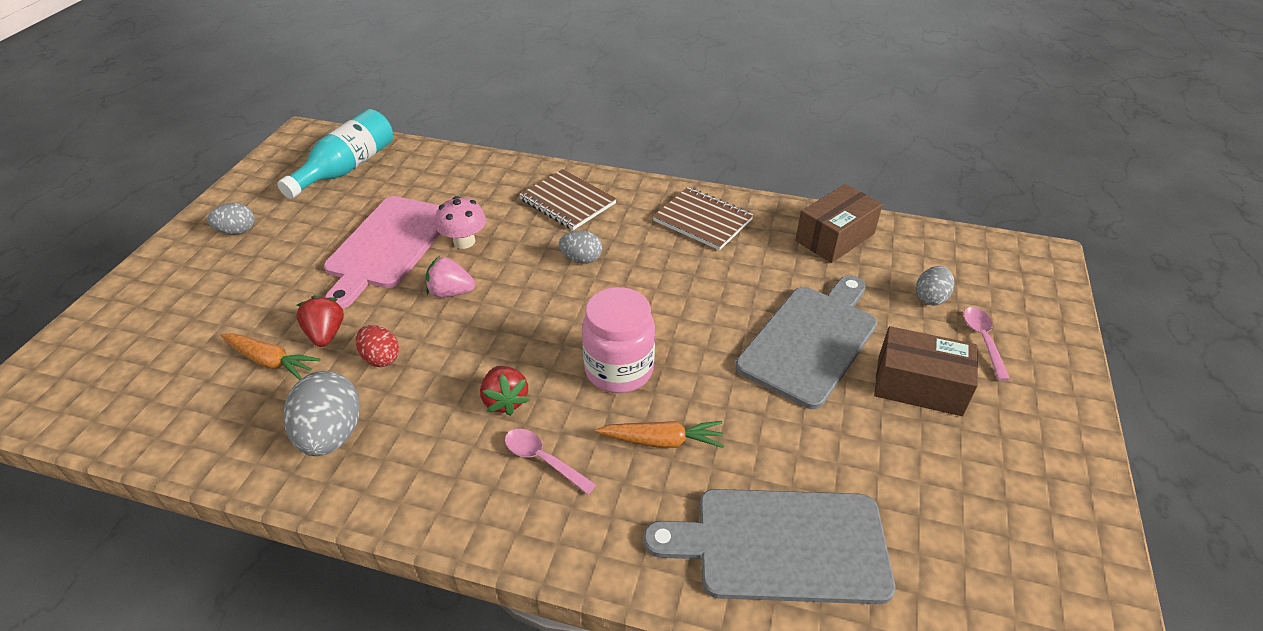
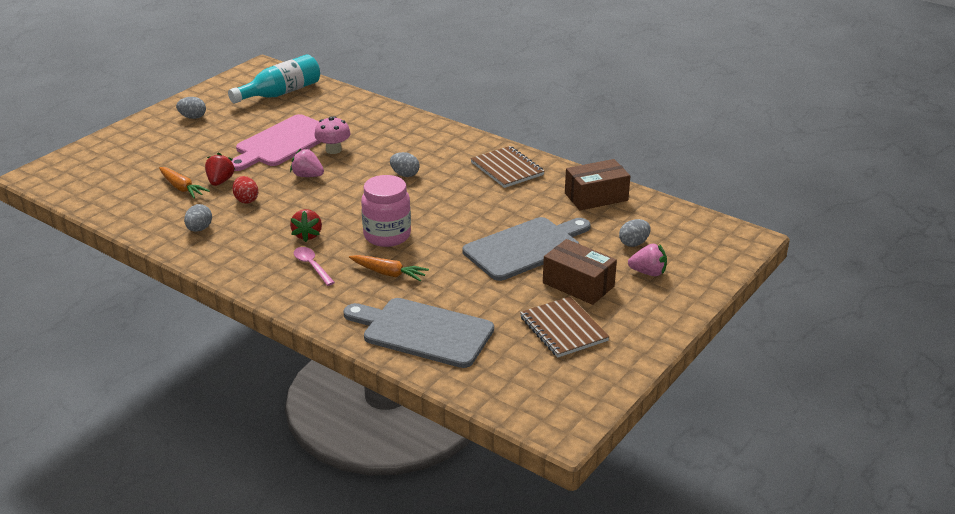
camera: 20 degrees right, 10 degrees down
(331, 435) = (199, 229): grey egg -> grey egg, size x0.59
(567, 201) = (419, 140): brown notebook -> brown notebook (563, 329)
(983, 340) = (648, 272): pink spoon -> pink strawberry

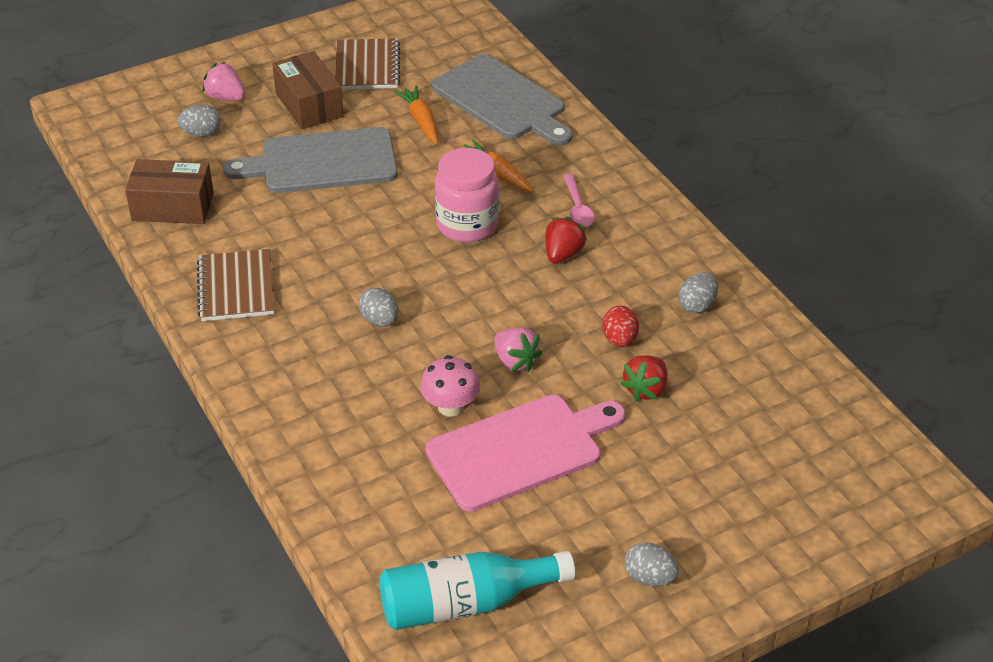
camera: 155 degrees left, 10 degrees up
(181, 188) = (705, 393): orange carrot -> orange carrot (421, 121)

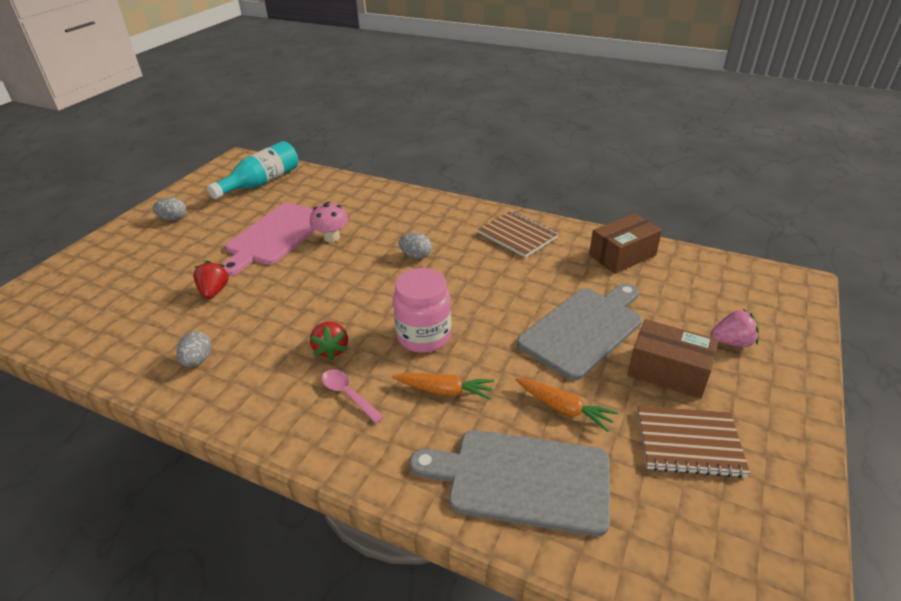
camera: 145 degrees right, 5 degrees down
(201, 133) = (693, 306): grey egg -> none
(367, 67) = (689, 443): brown notebook -> brown notebook turned 45 degrees counterclockwise
(515, 361) = (312, 271): pink strawberry -> none
(619, 340) = (248, 311): red egg -> none

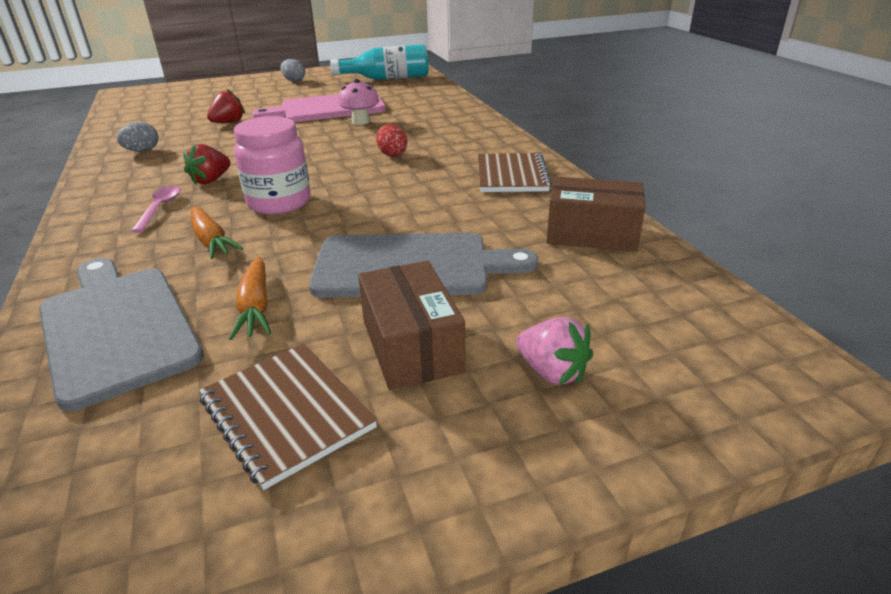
camera: 45 degrees right, 5 degrees down
(416, 256) = (392, 154): grey egg -> red egg

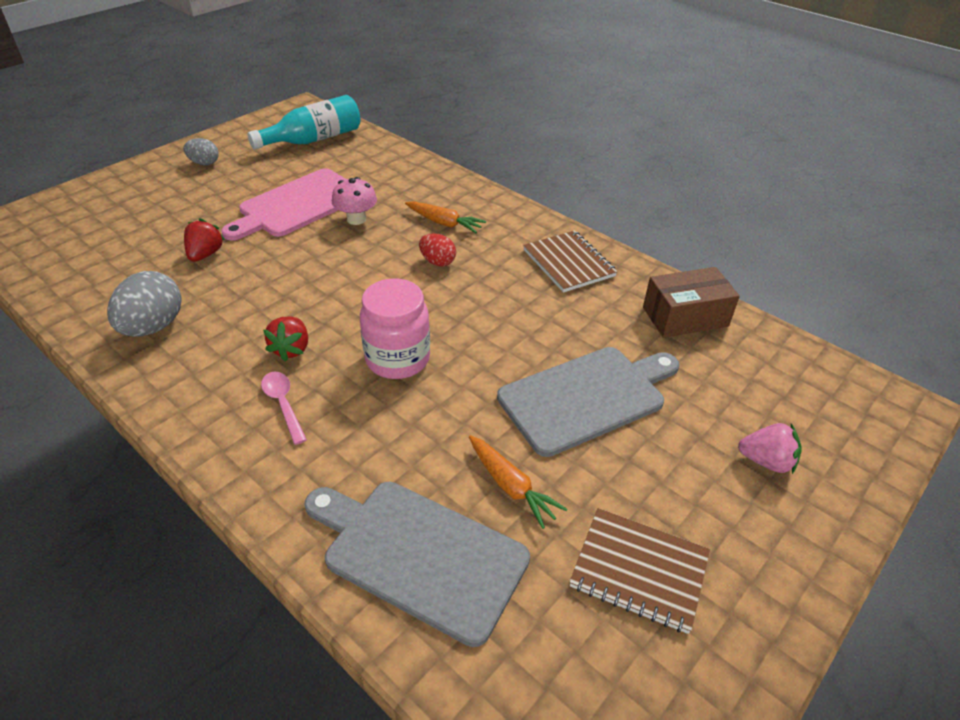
camera: 30 degrees left, 10 degrees up
(142, 151) = (153, 327): grey egg -> grey egg, size x1.70
(211, 241) = (387, 428): orange carrot -> orange carrot (444, 223)
(411, 346) = (662, 476): brown box -> none

